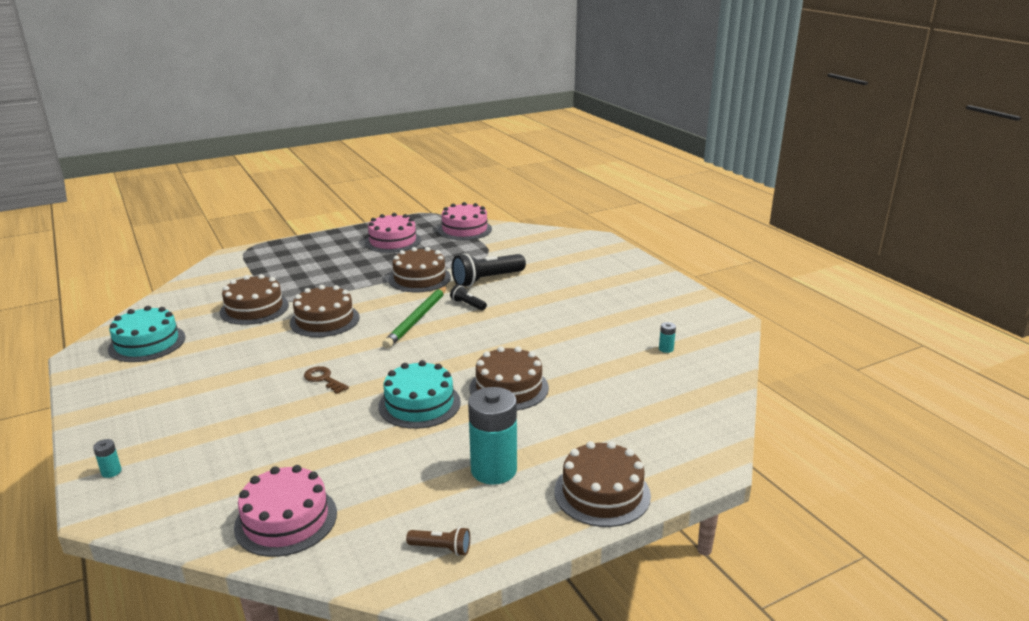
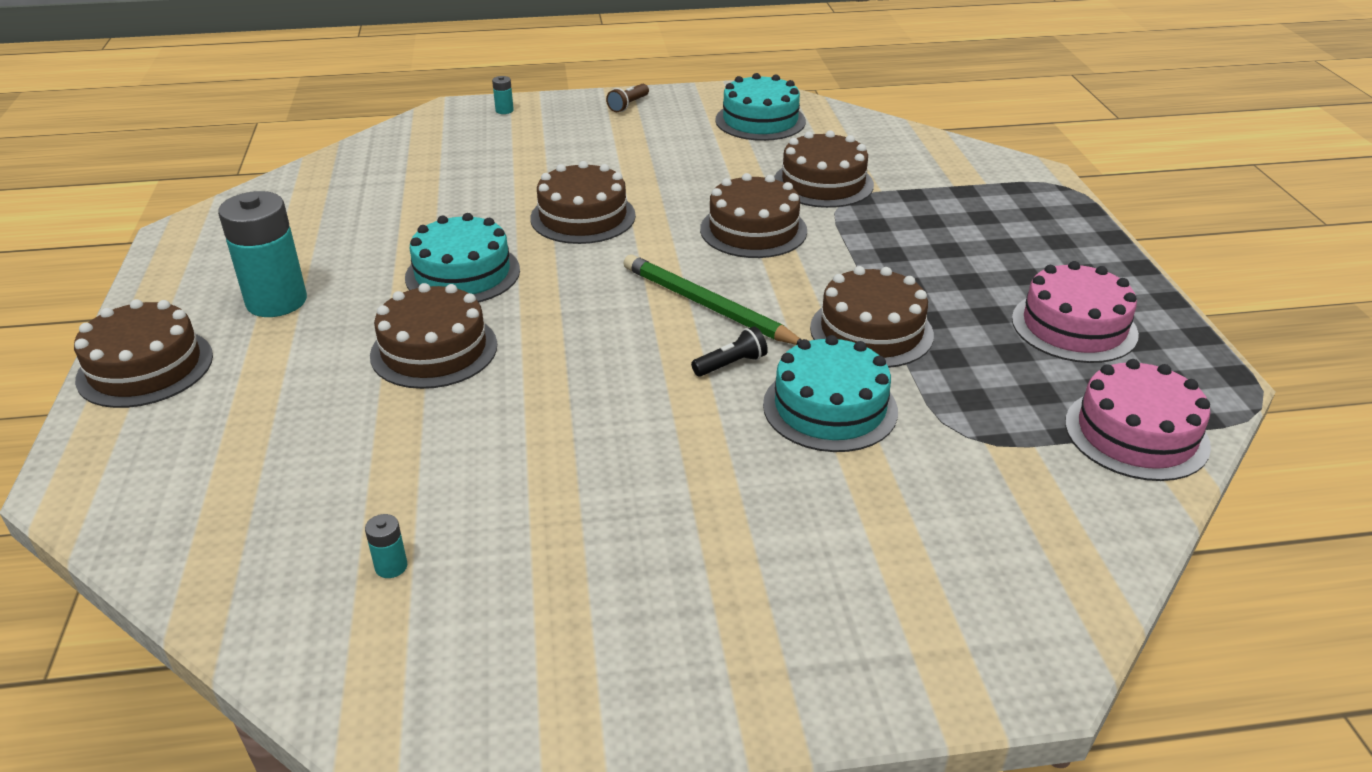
camera: 110 degrees right, 10 degrees up
(286, 520) = (340, 180): pink cake -> none
(323, 379) = (583, 217): brown key -> brown cake
(441, 548) = (201, 250): brown flashlight -> brown flashlight (628, 105)
(486, 280) = (830, 408): black flashlight -> turquoise cake

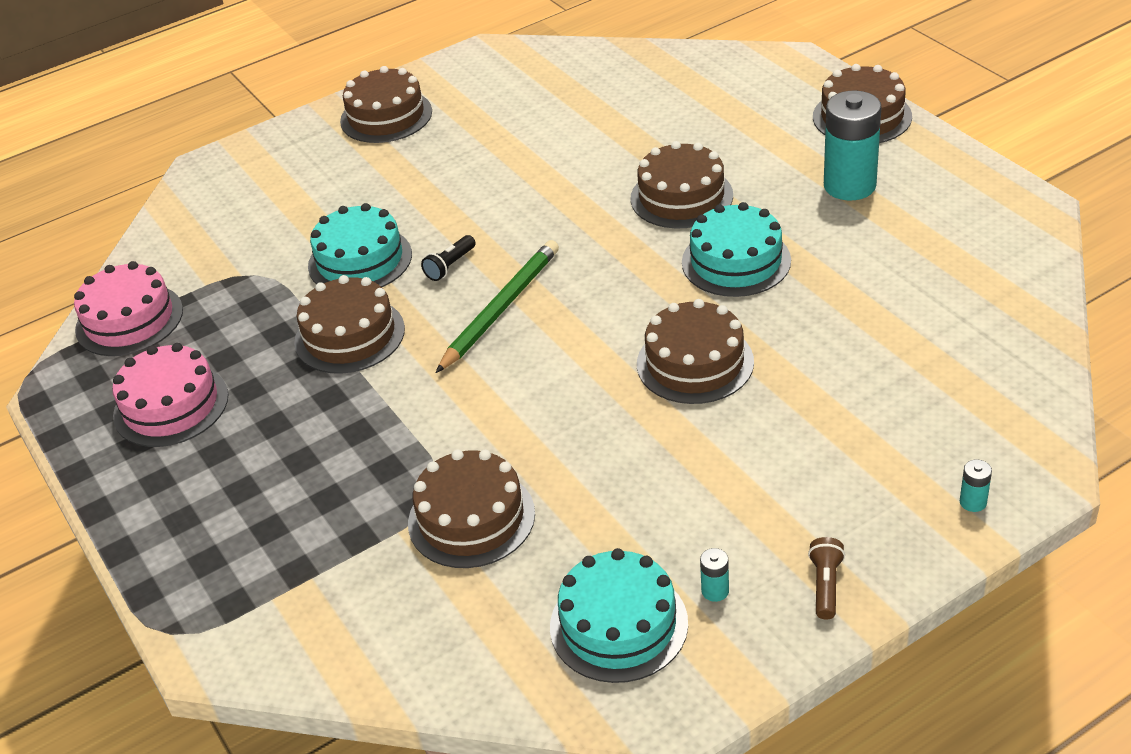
camera: 160 degrees right, 5 degrees up
(391, 566) = (567, 92): turquoise battery -> turquoise battery (715, 591)
(707, 306) = (501, 309): green pencil -> green pencil turned 75 degrees counterclockwise
(753, 230) = (511, 412): brown cake -> brown cake (386, 116)

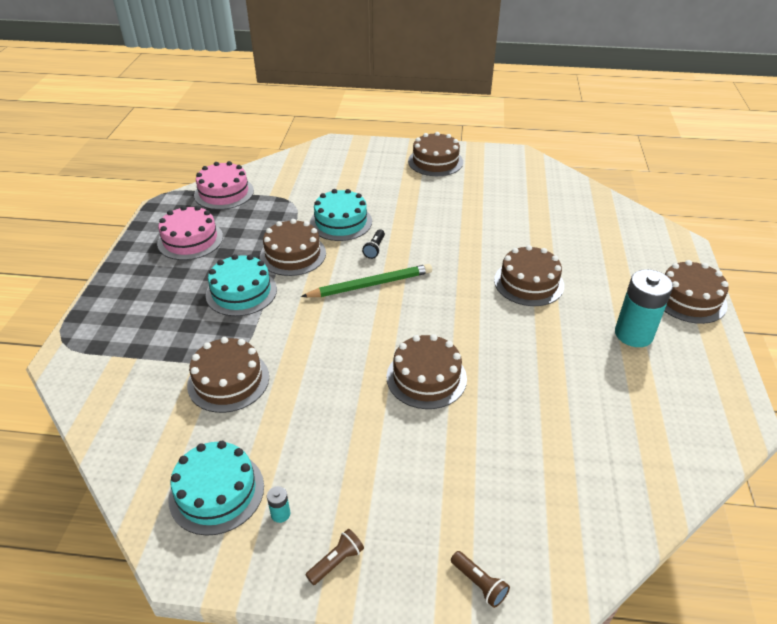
camera: 35 degrees right, 0 degrees up
(450, 266) = (374, 249): black flashlight -> black flashlight turned 60 degrees counterclockwise
(736, 261) = (515, 336): turquoise cake -> turquoise cake (241, 292)
(973, 502) = (479, 584): turquoise battery -> brown flashlight

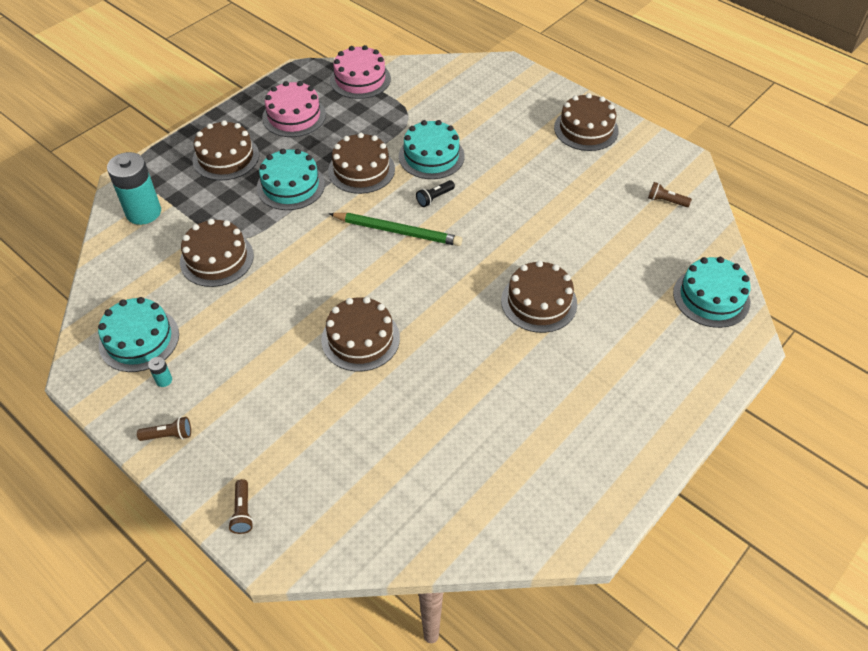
camera: 35 degrees right, 10 degrees up
(536, 183) = (666, 201): none -> brown flashlight
(630, 227) = (711, 297): none -> turquoise cake
(633, 334) = (582, 403): turquoise battery -> turquoise battery (143, 212)
(689, 299) = (681, 402): brown cake -> brown cake (226, 157)

